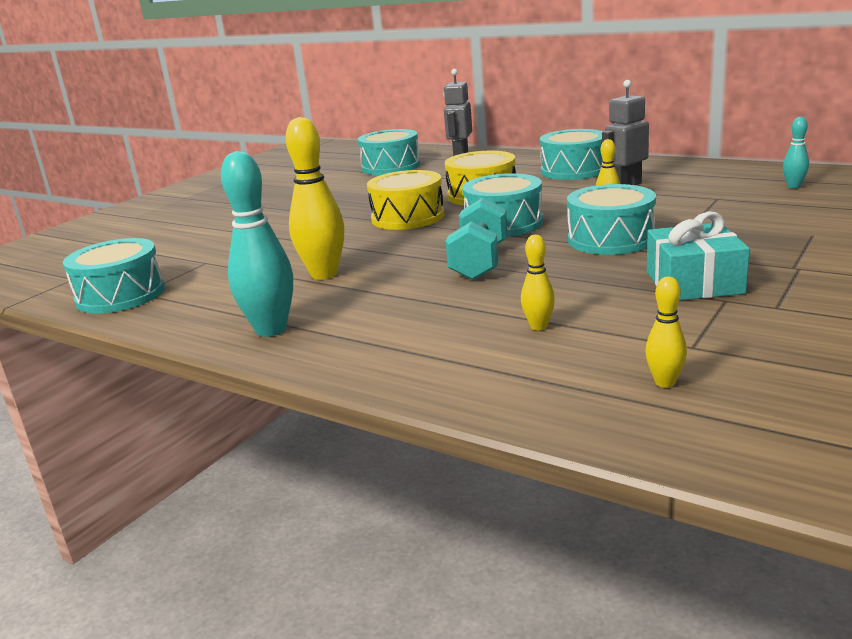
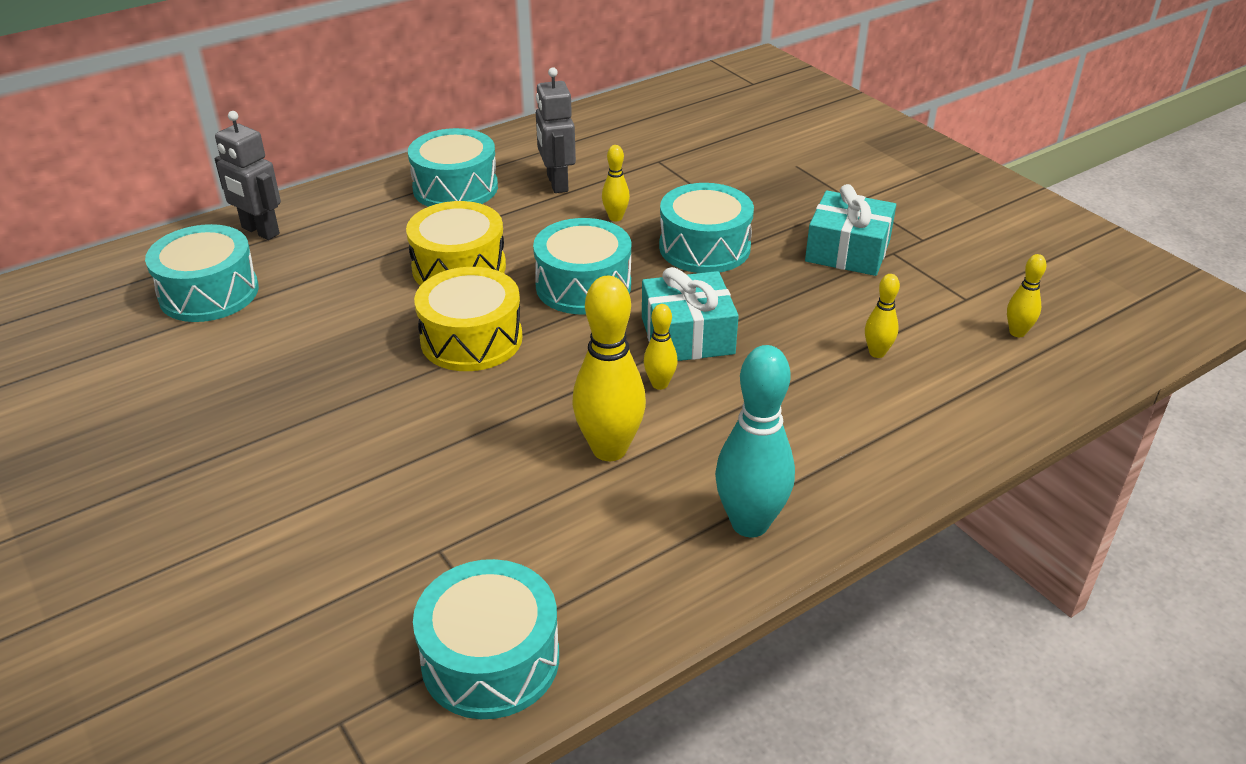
camera: 70 degrees left, 15 degrees up
(410, 269) = (659, 384): none -> yellow bowling pin
(479, 262) = (687, 336): turquoise dumbbell -> turquoise gift
(793, 186) = (674, 121): turquoise bowling pin -> none

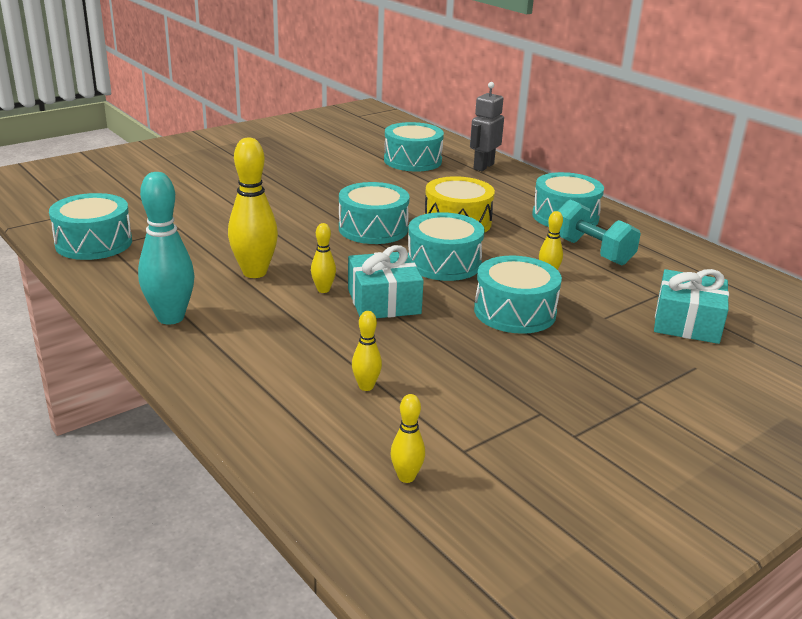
camera: 85 degrees right, 10 degrees down
(471, 339) = (373, 229): yellow drum -> turquoise drum
(557, 183) = (592, 252): grey robot -> turquoise dumbbell
(847, 251) = (534, 385): turquoise gift -> turquoise gift (687, 322)

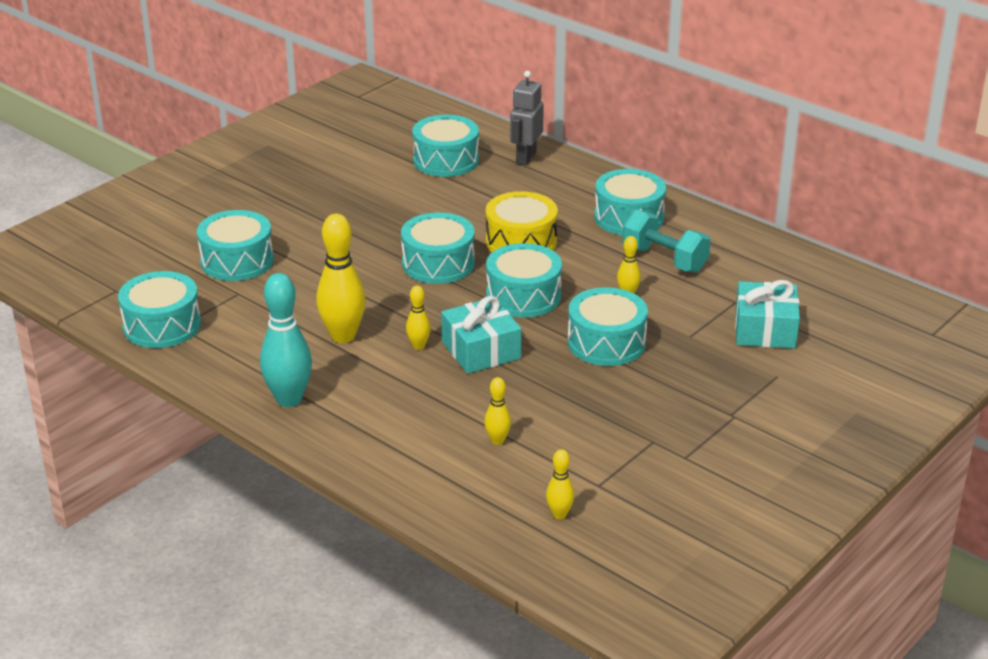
camera: 10 degrees left, 5 degrees up
(193, 205) = (237, 261): none -> turquoise drum

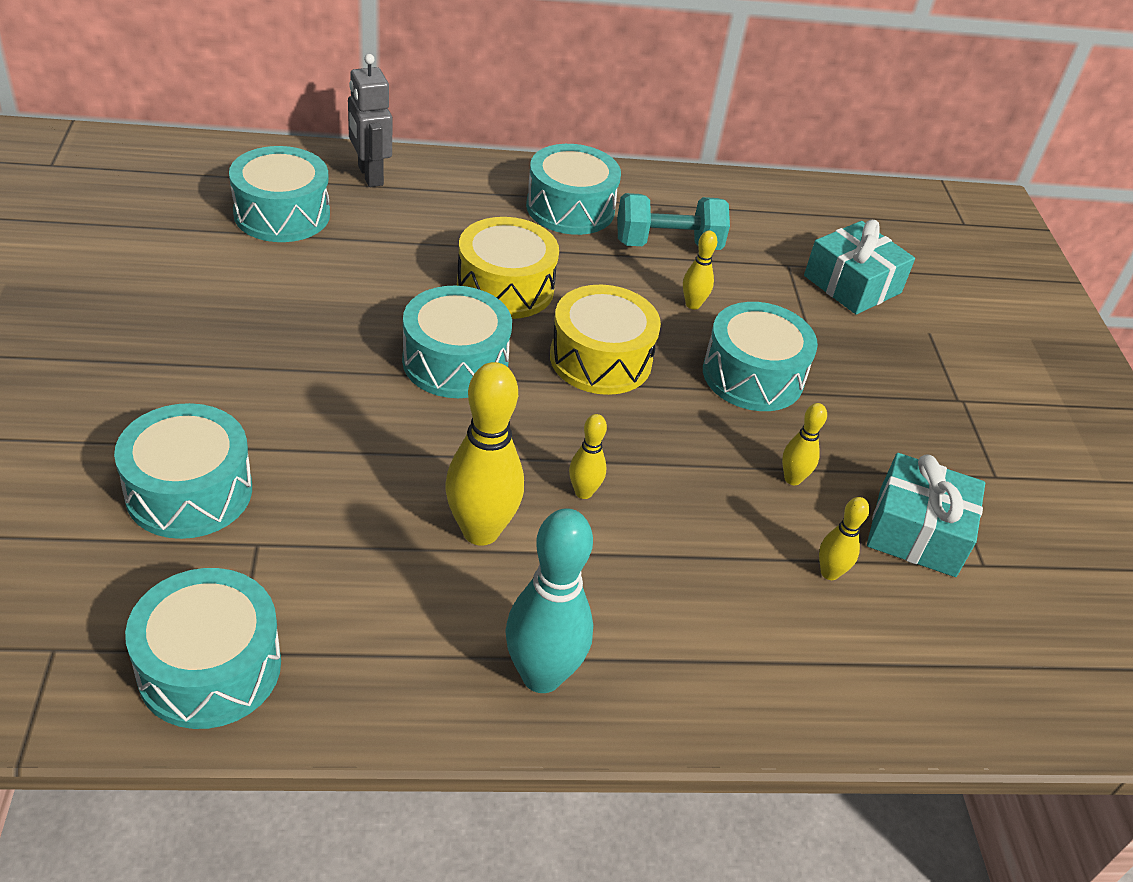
camera: 50 degrees left, 10 degrees up
(481, 350) = (653, 457): turquoise gift -> turquoise gift (917, 532)
(523, 296) = (600, 359): turquoise drum -> yellow drum
(559, 514) = (1007, 631): yellow bowling pin -> yellow bowling pin (792, 479)

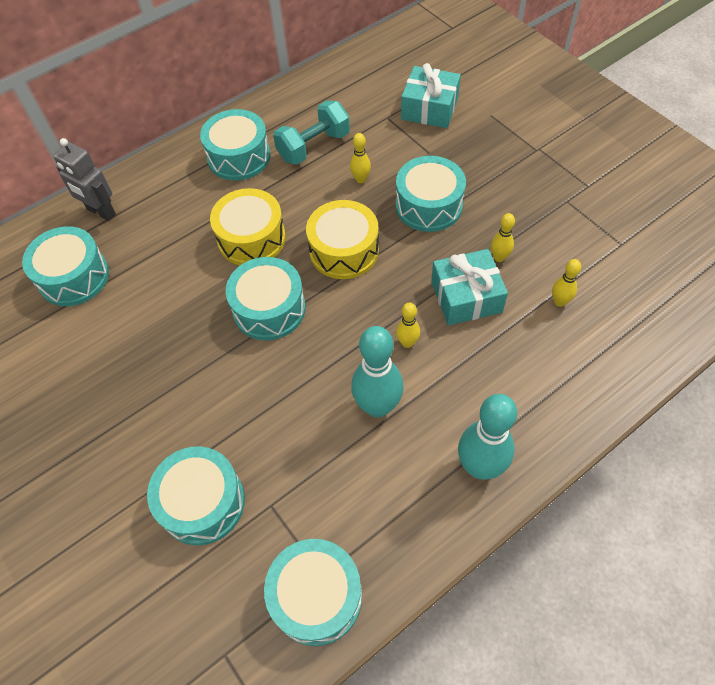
camera: 25 degrees left, 15 degrees up
(480, 531) = (377, 406): yellow bowling pin -> turquoise bowling pin
(917, 532) = (579, 247): turquoise gift -> turquoise gift (466, 297)

